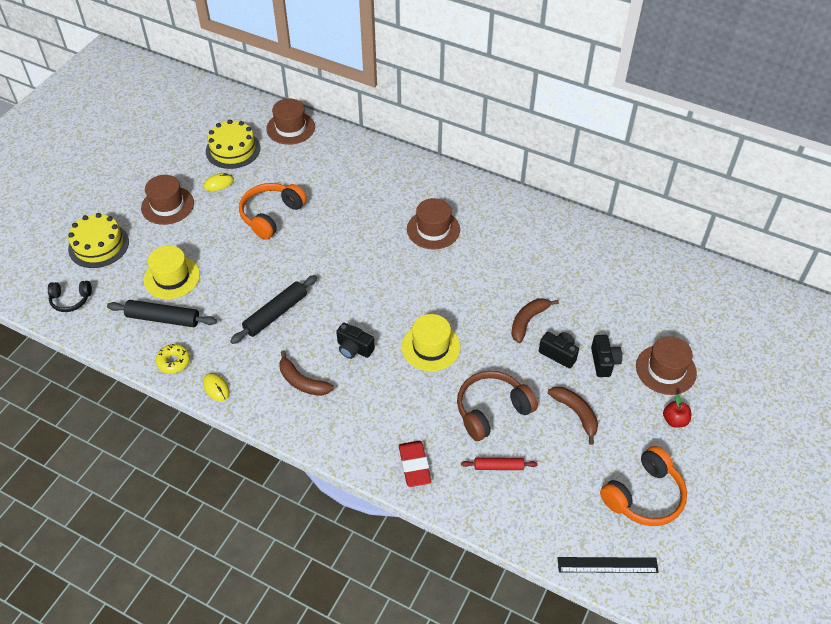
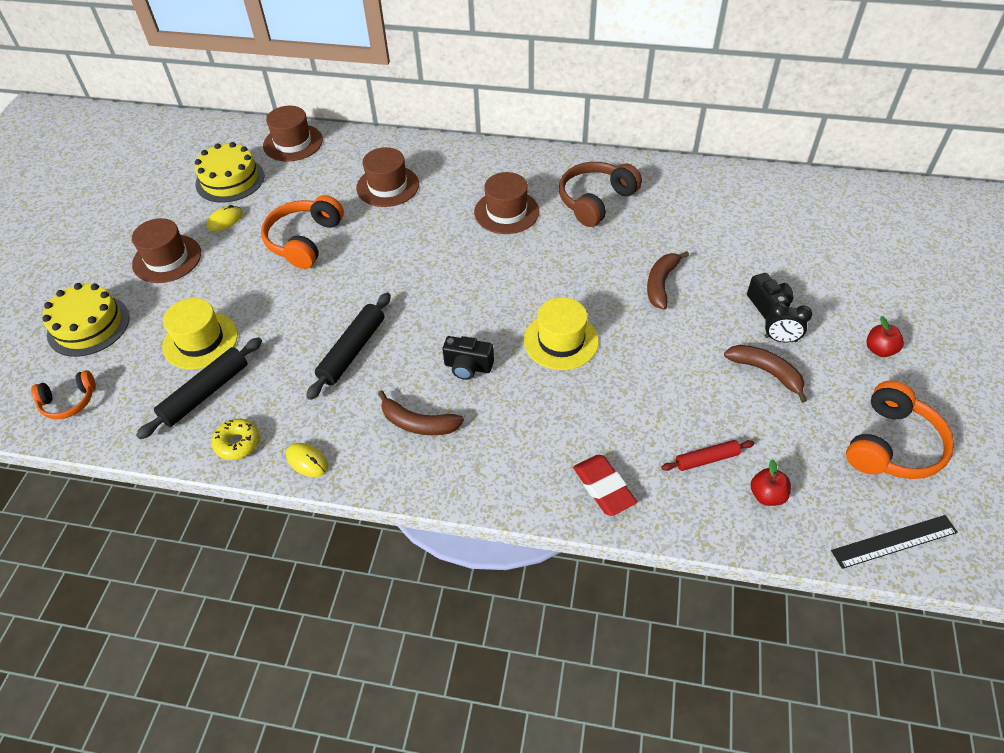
camera: 15 degrees left, 0 degrees up
(71, 300) = (69, 402): black headphones -> orange headphones
(163, 318) = (205, 393): black rolling pin -> black rolling pin turned 45 degrees counterclockwise
(491, 410) = (667, 394): brown headphones -> brown headphones (595, 201)
(530, 505) = (766, 495): none -> red apple
(558, 354) = (713, 311): black camera -> none
(600, 390) = (780, 339): none -> black clock
(666, 369) = (840, 297): brown hat -> brown hat (387, 186)

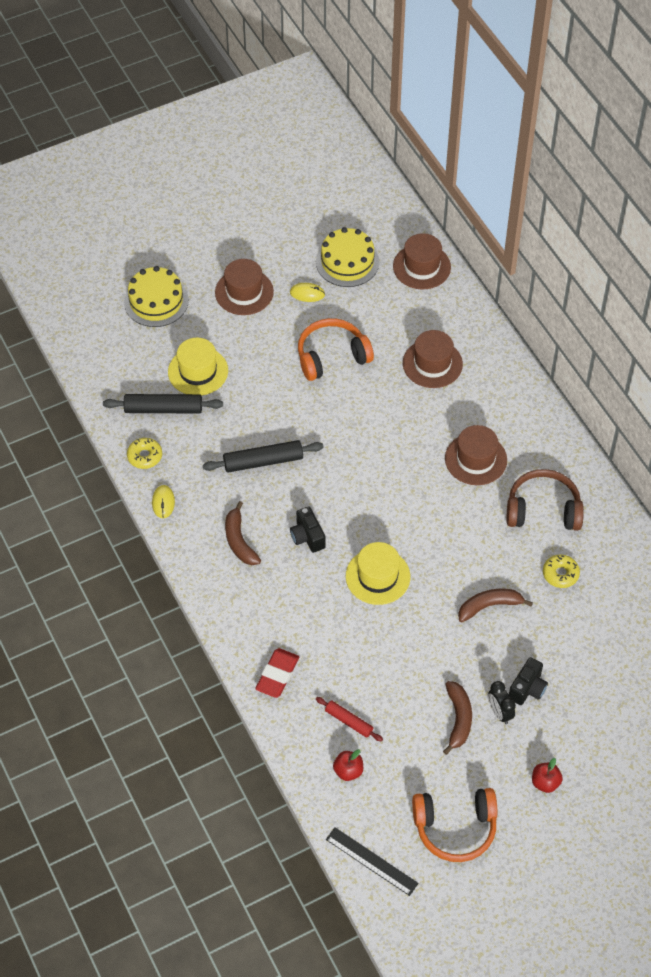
camera: 50 degrees right, 5 degrees up
(69, 402) = (98, 345): orange headphones -> none
(667, 224) = (560, 574): none -> yellow donut

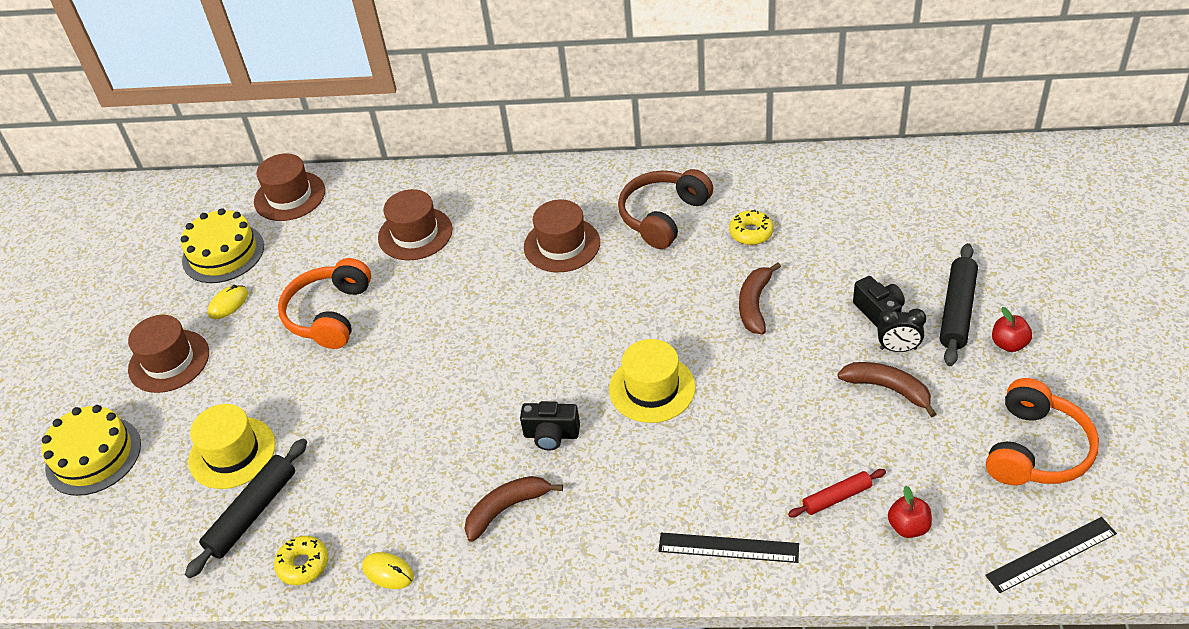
camera: 55 degrees left, 10 degrees down
(239, 541) = (507, 509): brown banana -> brown banana turned 135 degrees clockwise
(263, 461) = (414, 437): black rolling pin -> black rolling pin (957, 311)
(277, 675) = (728, 547): red eraser -> black ruler

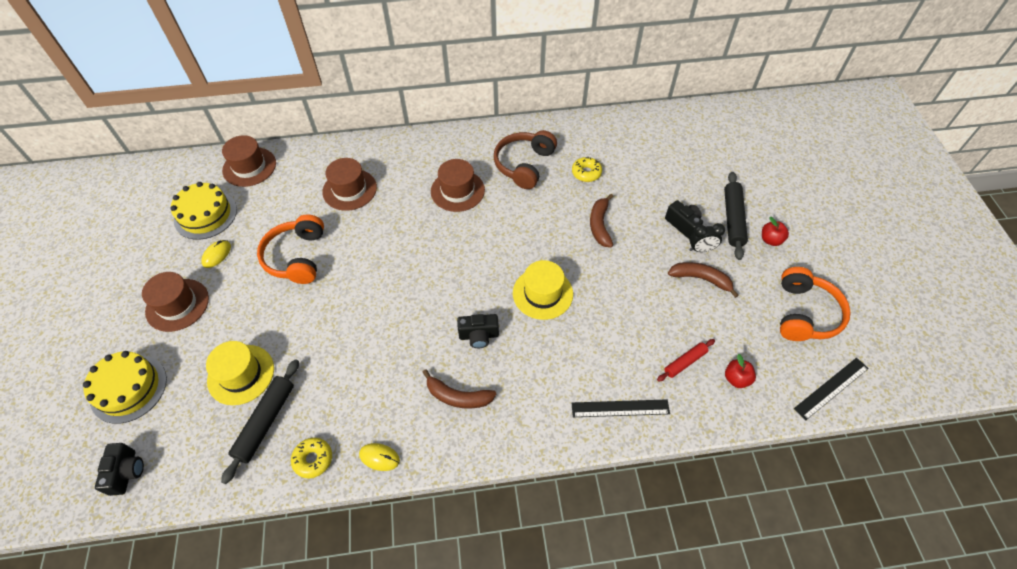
camera: 15 degrees left, 10 degrees up
(75, 553) = (127, 472): none -> black camera
(507, 509) = (458, 396): brown banana -> brown banana turned 120 degrees counterclockwise

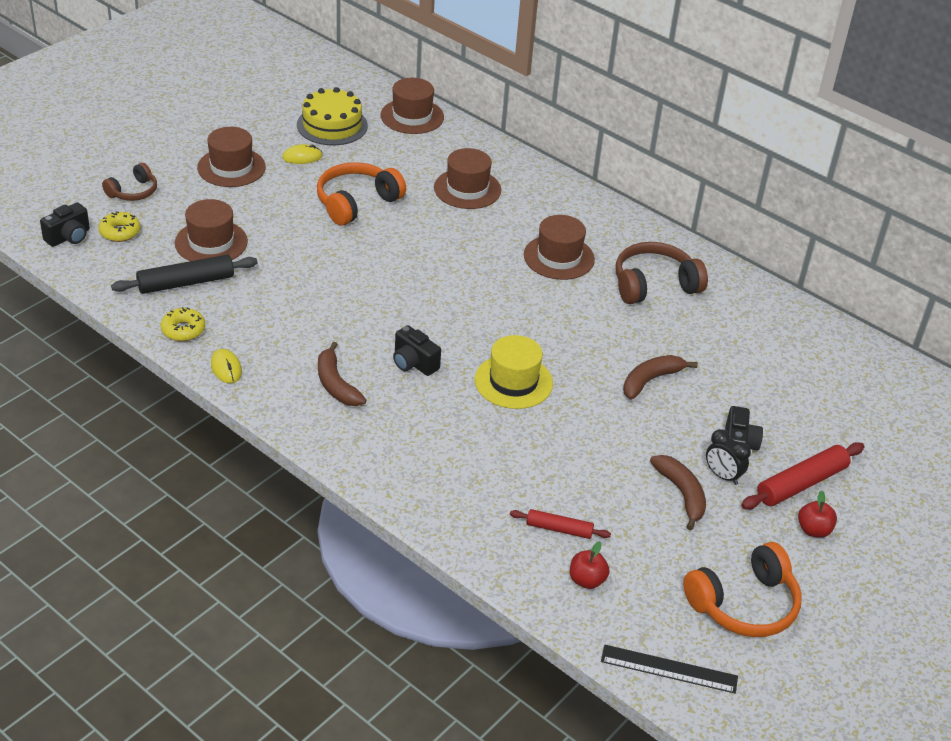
camera: 45 degrees right, 15 degrees down
(129, 388) = (133, 192): yellow cake -> brown headphones
(241, 374) = (211, 242): yellow hat -> brown hat
(586, 173) = (706, 335): yellow donut -> yellow donut (120, 232)
(620, 408) = (449, 504): black ruler -> none
(733, 219) = (801, 484): black rolling pin -> red rolling pin

